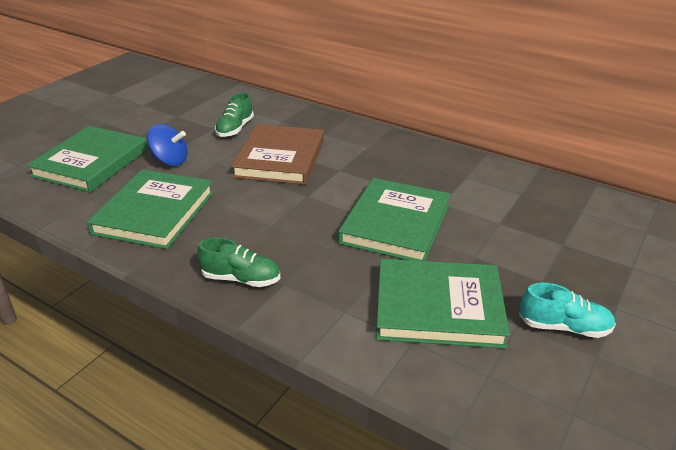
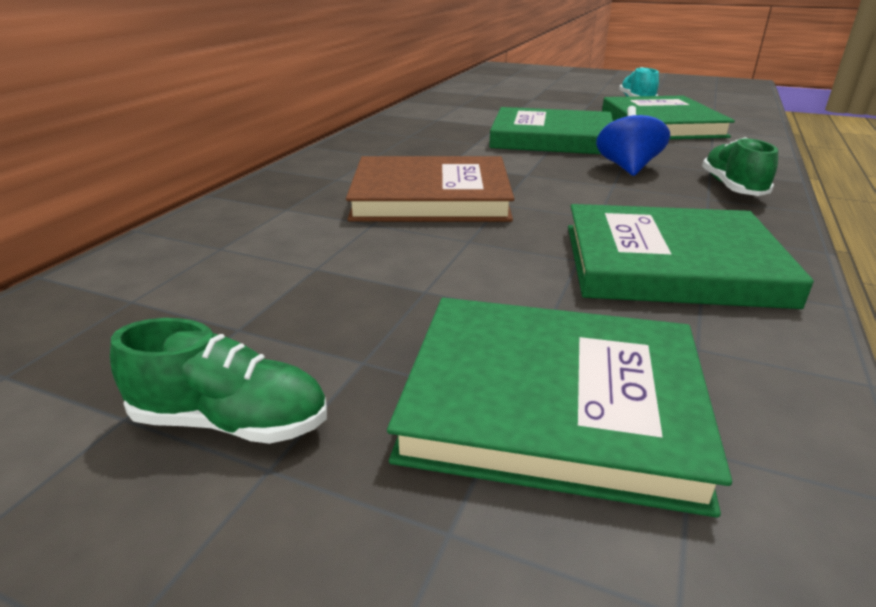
camera: 100 degrees left, 5 degrees down
(170, 161) = (484, 286): blue spinning top -> blue spinning top (627, 168)
(235, 129) = (321, 244): green shoe -> green shoe (230, 422)

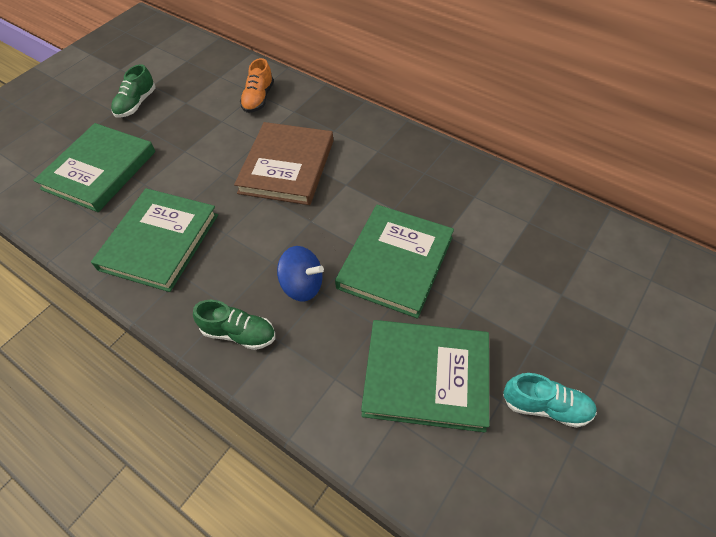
camera: 105 degrees right, 25 degrees up
(241, 241) = (258, 98): none -> orange shoe

